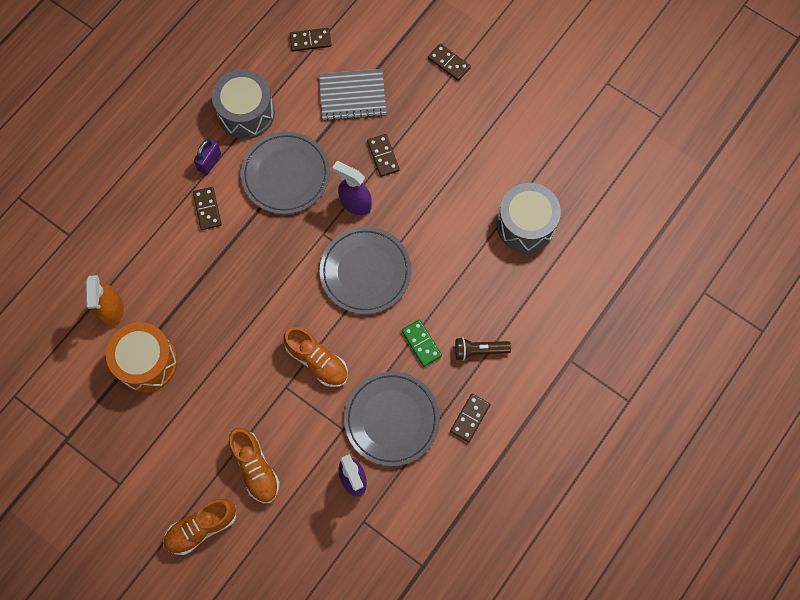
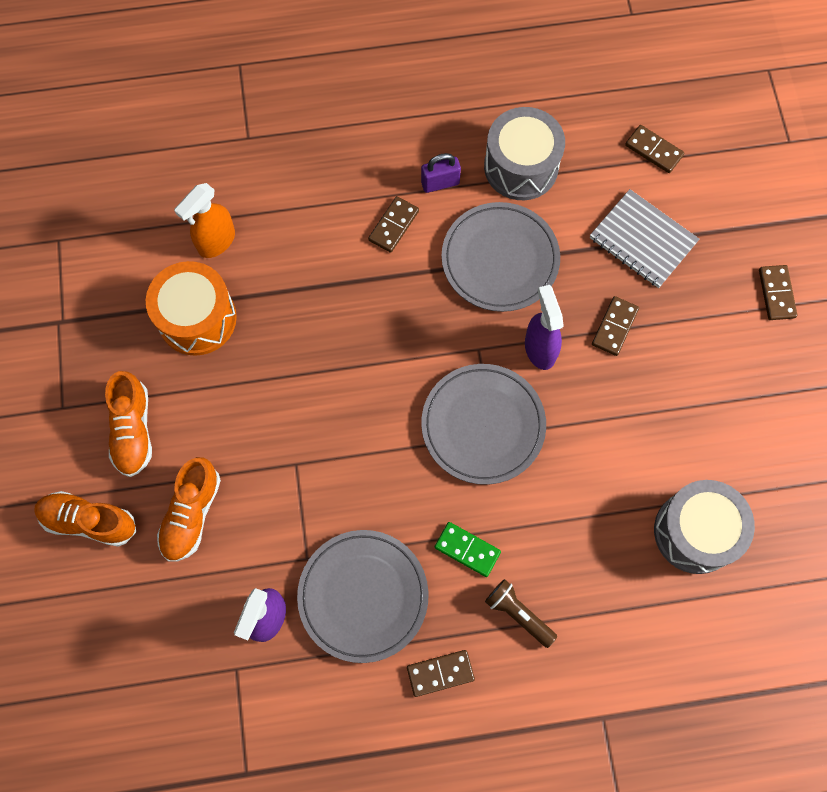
camera: 45 degrees right, 0 degrees up
(317, 361) = (350, 468): orange shoe -> orange shoe (133, 430)
(421, 343) = (467, 549): green domino -> green domino turned 75 degrees counterclockwise

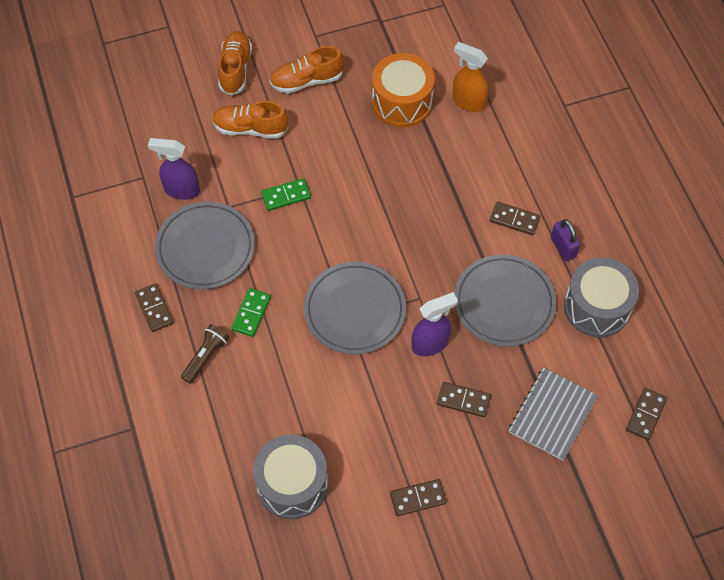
camera: 80 degrees right, 10 degrees down
(306, 483) = (286, 196): none -> green domino
(776, 293) = (528, 536): brown domino -> brown domino (417, 498)

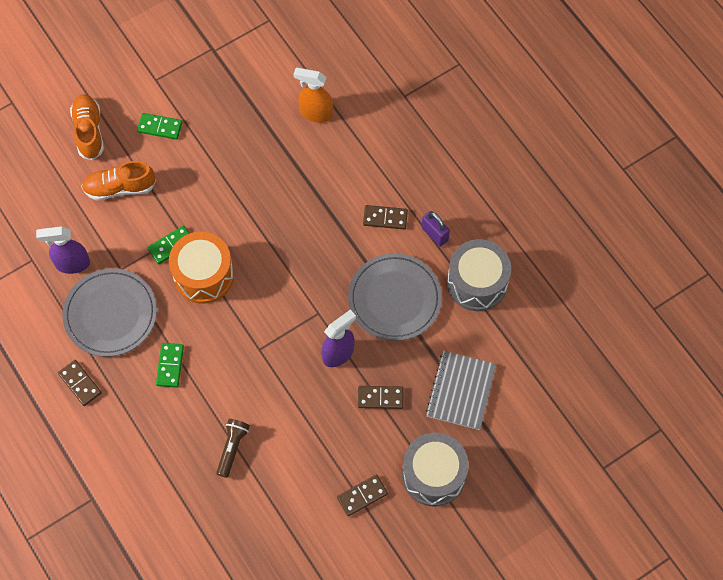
camera: 15 degrees left, 5 degrees up
(206, 356) = (140, 416): brown flashlight -> brown flashlight (232, 448)
(292, 484) = (249, 512): grey drum -> grey drum (433, 475)
(306, 81) = (160, 127): orange shoe -> green domino
(355, 310) = (263, 339): grey plate -> none
(402, 102) = (254, 128): orange drum -> orange drum (203, 275)
(646, 415) = (541, 370): brown domino -> none

